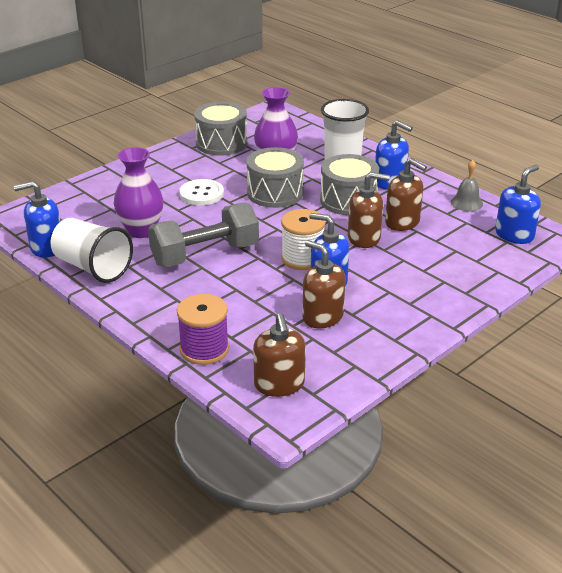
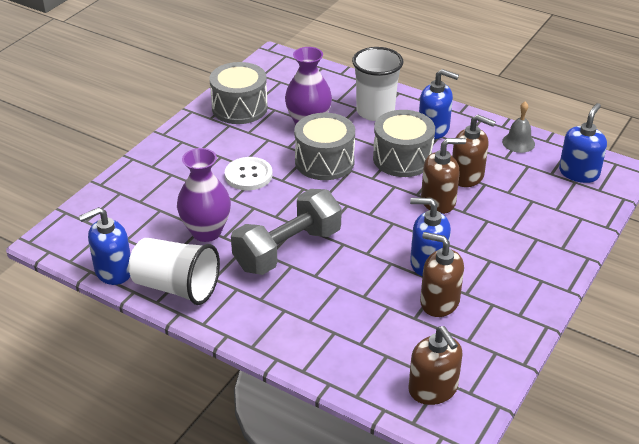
camera: 15 degrees left, 5 degrees up
(204, 349) = (340, 363): purple spool -> none
(302, 258) = (388, 236): white spool -> none

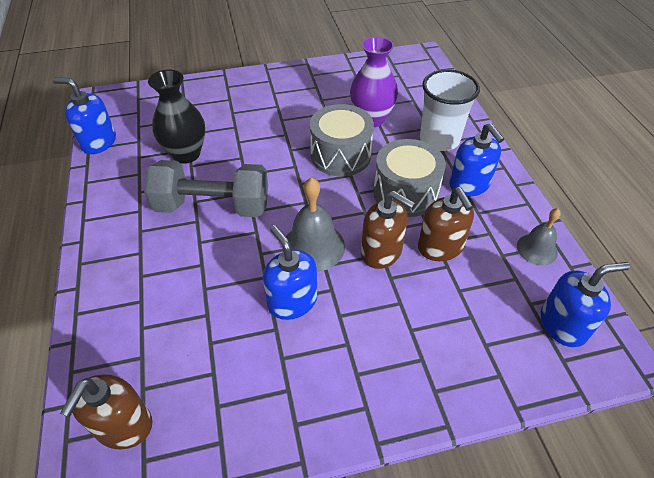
camera: 45 degrees right, 10 degrees up
(176, 287) = (110, 180): white cup -> none
(206, 232) = (186, 154): purple vase -> black vase
(239, 108) = (341, 78): grey drum -> none
(248, 175) = (273, 131): white button -> none
(393, 226) = (313, 246): none -> grey bell
(439, 302) = (248, 346): brown soap dispenser -> none

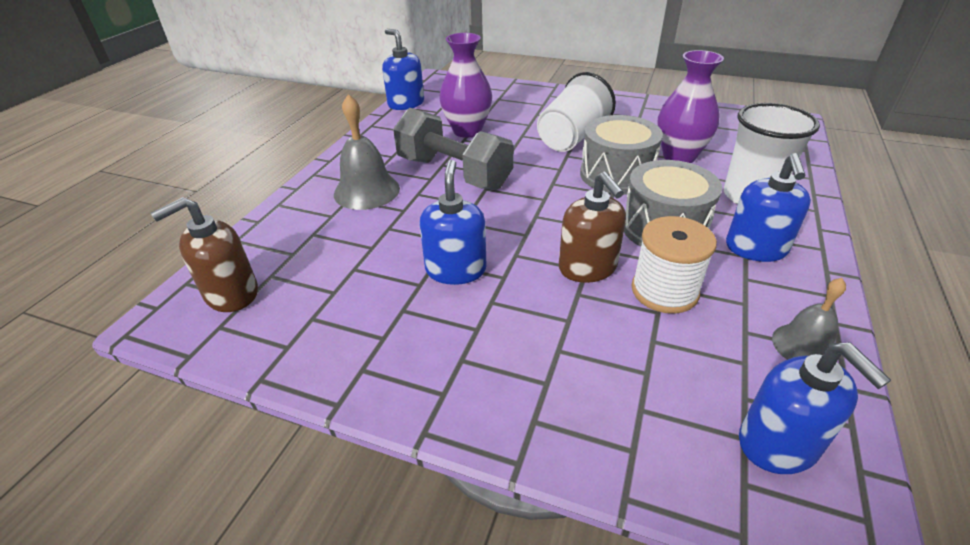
camera: 35 degrees right, 10 degrees down
(186, 154) = (467, 131): black vase -> purple vase
(281, 129) = (572, 138): none -> white cup
(313, 246) = (518, 235): grey bell -> grey bell (366, 191)
(440, 247) = (664, 291): brown soap dispenser -> white spool
(563, 325) = (778, 444): blue soap dispenser -> blue soap dispenser turned 45 degrees clockwise

